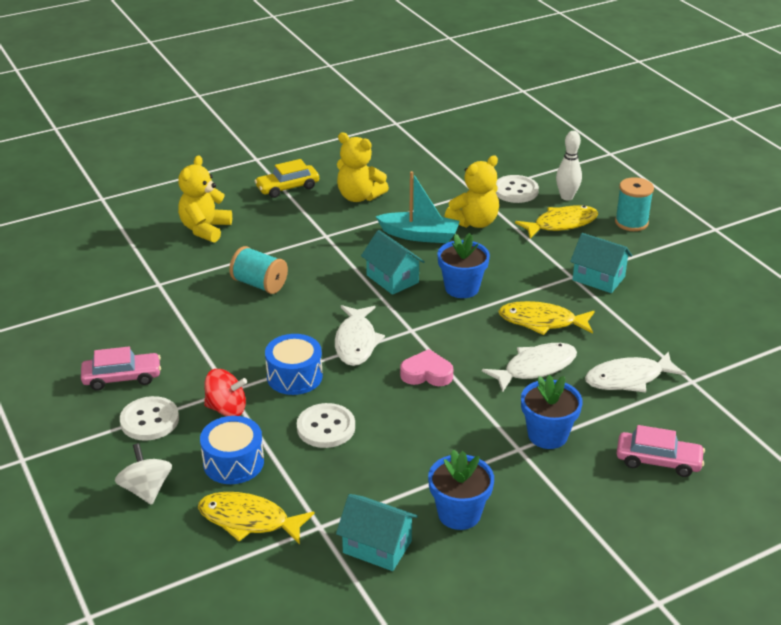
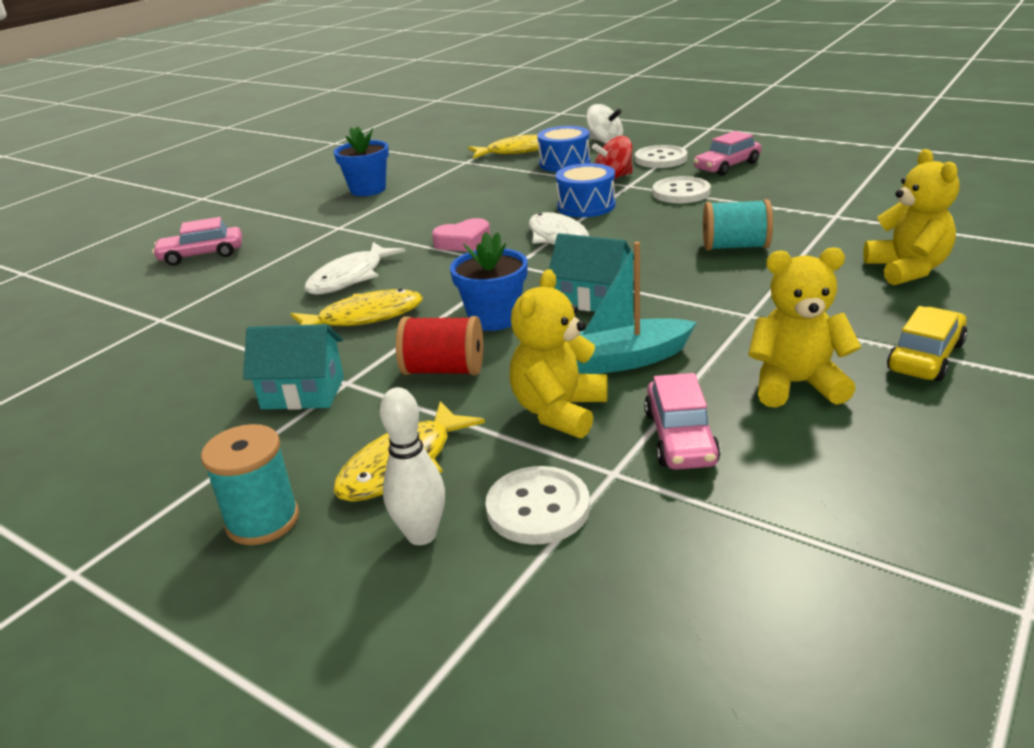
camera: 155 degrees right, 5 degrees down
(326, 427) = (517, 192): white button -> white button (681, 192)
(377, 547) = (416, 166): turquoise house -> none
(435, 194) = (680, 438): none -> pink car
(514, 264) = (444, 370): none -> red spool
(547, 435) = (315, 240): blue flower pot -> none
(628, 379) = (239, 299): white fish -> none

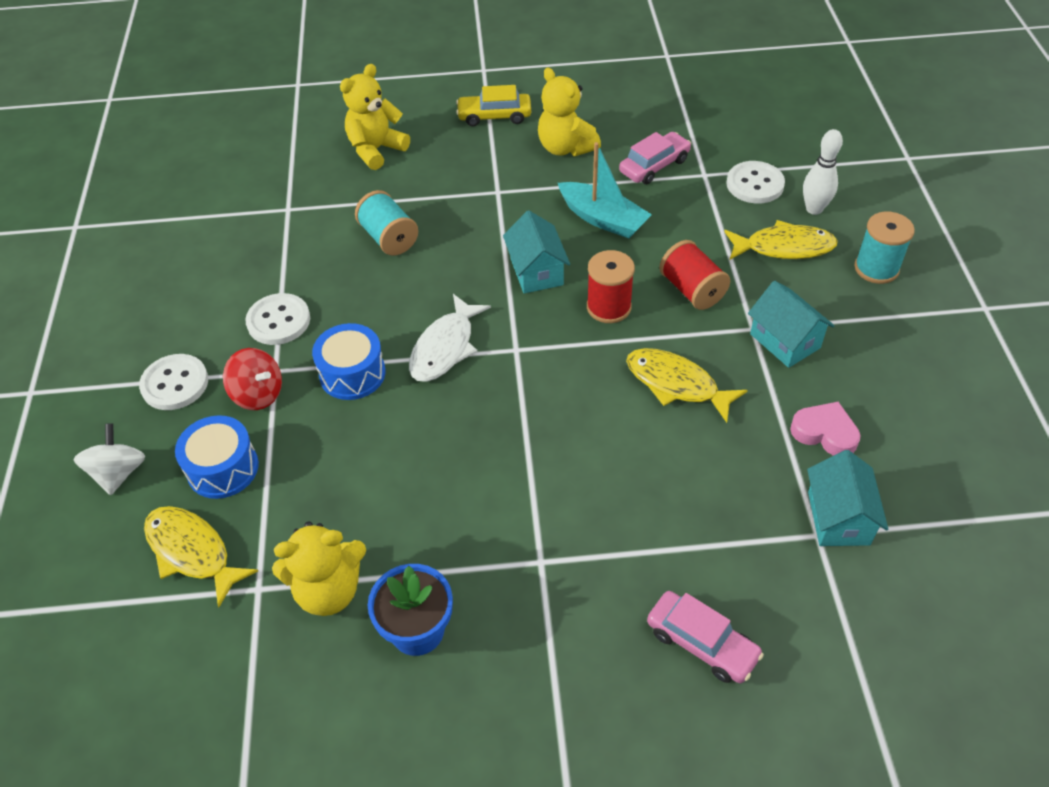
camera: 130 degrees left, 20 degrees up
(149, 333) = (838, 518): none -> turquoise house
(350, 277) = (629, 449): white fish -> none
(463, 242) = (497, 417): pink heart -> pink heart (825, 433)
(494, 318) = (608, 307): blue flower pot -> red spool
(559, 411) = (678, 217): yellow teddy bear -> yellow teddy bear (329, 590)
(727, 166) = (182, 320): pink car -> none

